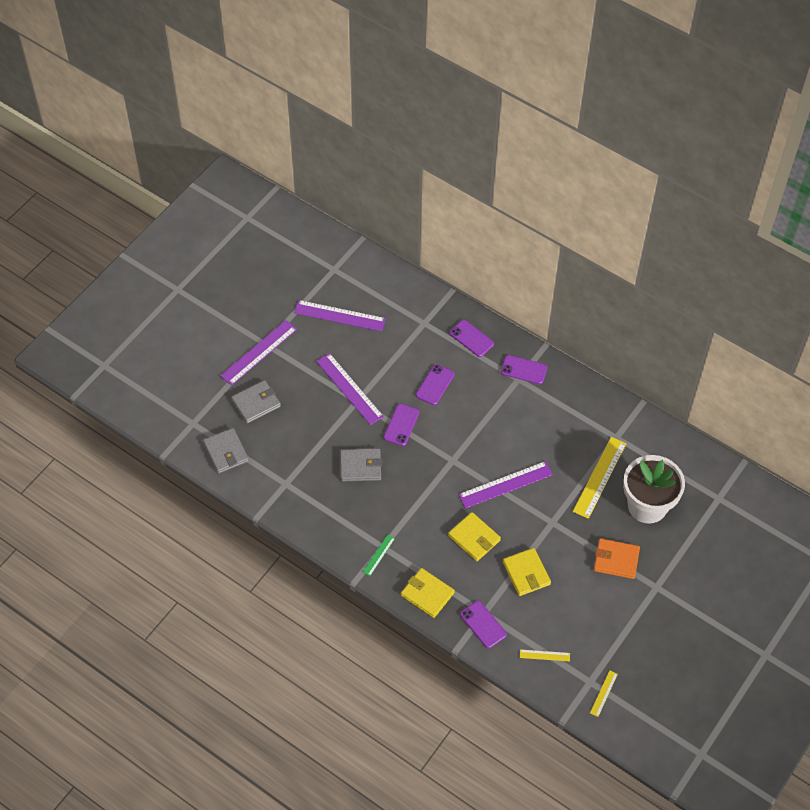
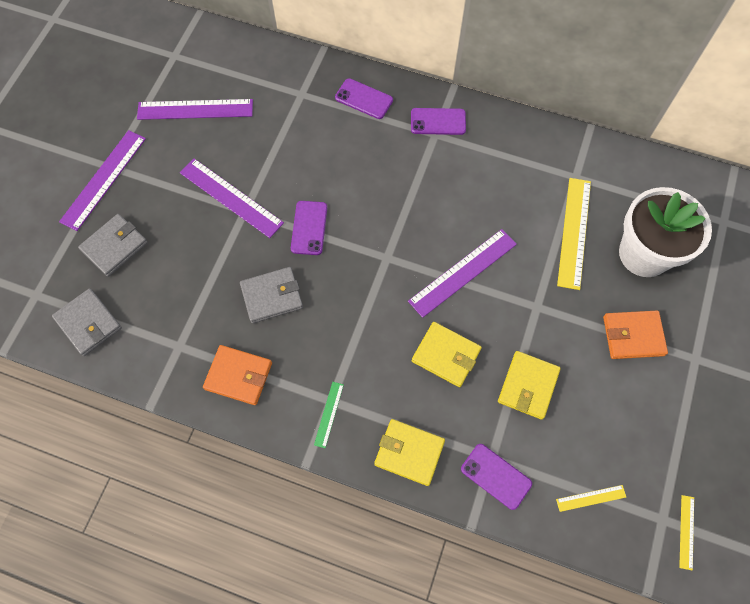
camera: 15 degrees left, 10 degrees up
(322, 514) = (238, 376): none -> orange wallet
(435, 385) = (336, 166): purple phone -> none
(526, 573) = (528, 386): yellow wallet -> yellow wallet turned 60 degrees clockwise

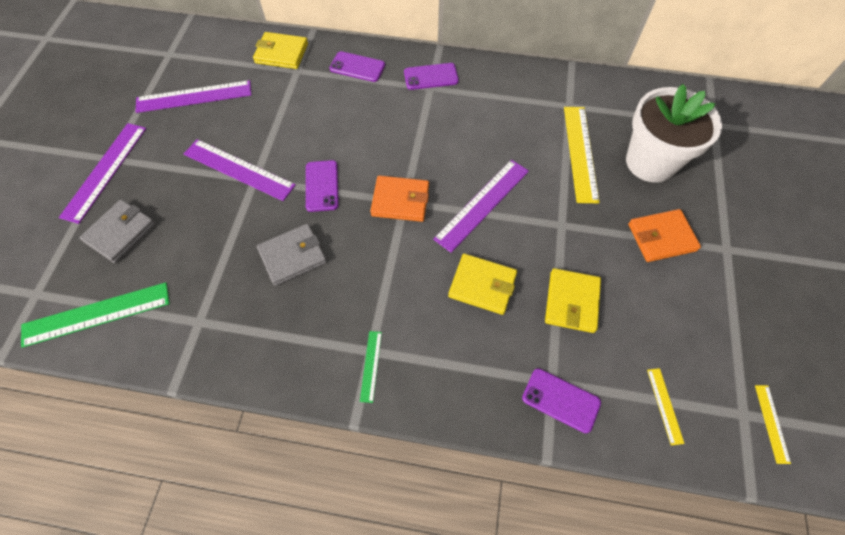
camera: 10 degrees left, 5 degrees down
(88, 323) = (96, 314): grey wallet -> green ruler
(238, 376) = (267, 342): orange wallet -> orange wallet (400, 201)
(409, 453) = (464, 391): yellow wallet -> yellow wallet (281, 53)
(591, 498) = (664, 405): yellow ruler -> yellow ruler turned 75 degrees counterclockwise

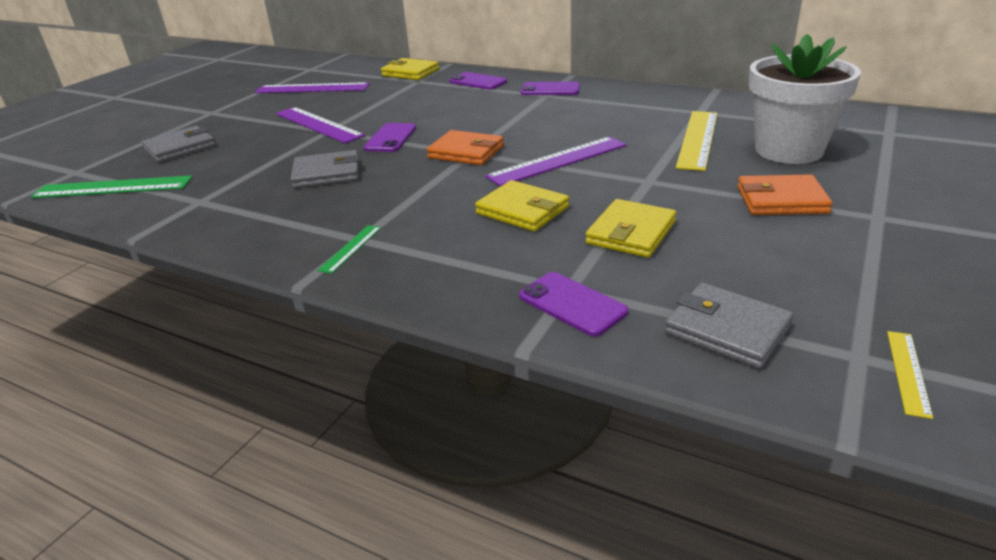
camera: 20 degrees right, 30 degrees down
(105, 171) = (200, 118): purple ruler -> none
(664, 405) = (727, 329): yellow ruler -> grey wallet

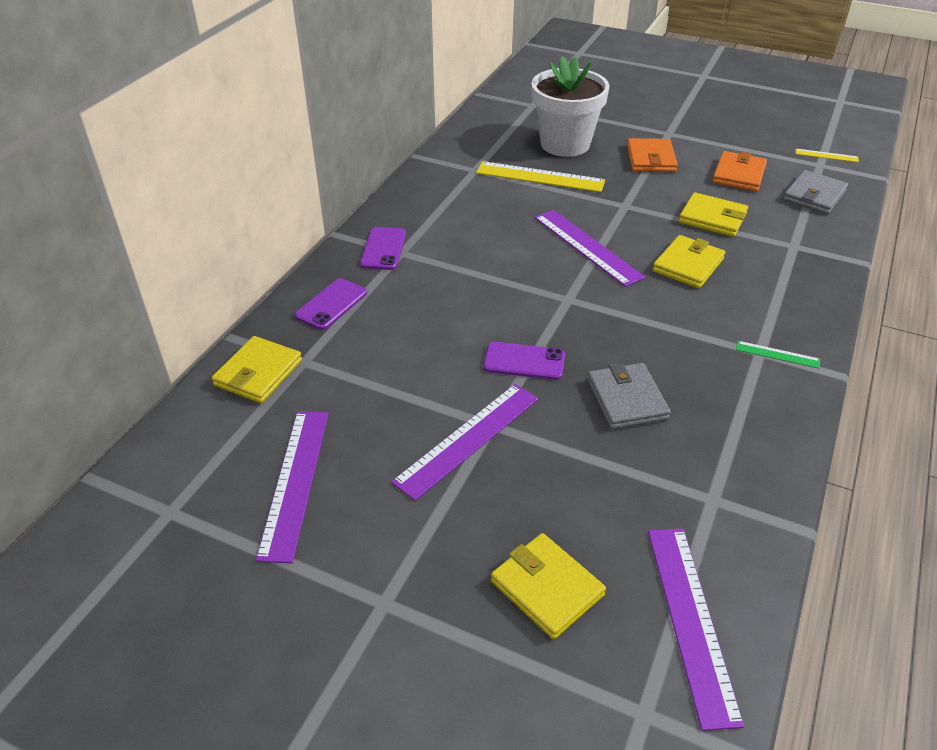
camera: 95 degrees left, 10 degrees up
(113, 187) = (691, 620): green ruler -> purple ruler
(180, 148) = (547, 588): grey wallet -> yellow wallet
(466, 152) = (566, 301): orange wallet -> orange wallet (738, 175)
(572, 304) = (812, 245): purple phone -> none

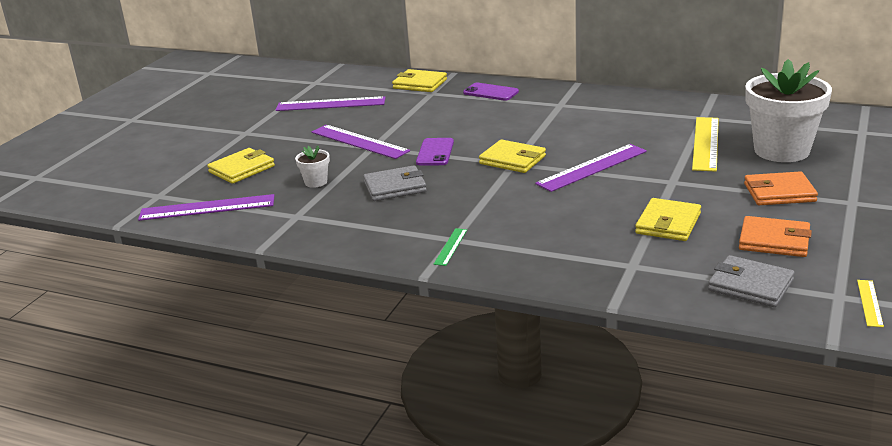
camera: 90 degrees right, 15 degrees down
(383, 249) = (562, 99): purple phone -> none
(606, 483) = (316, 182): none -> white flower pot
(688, 265) = (577, 210): yellow wallet -> yellow wallet (512, 160)

